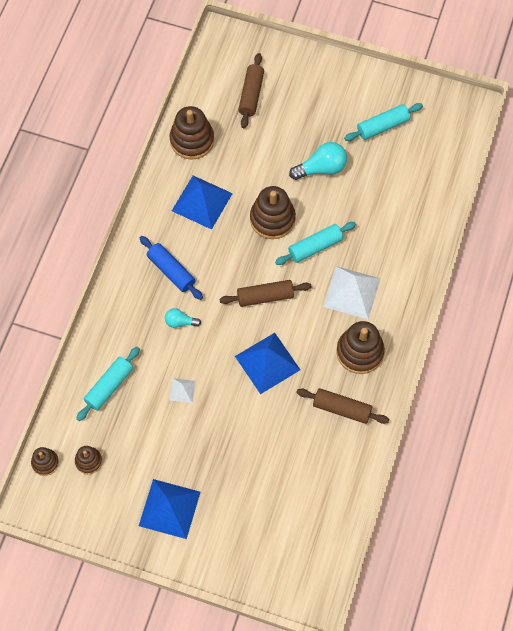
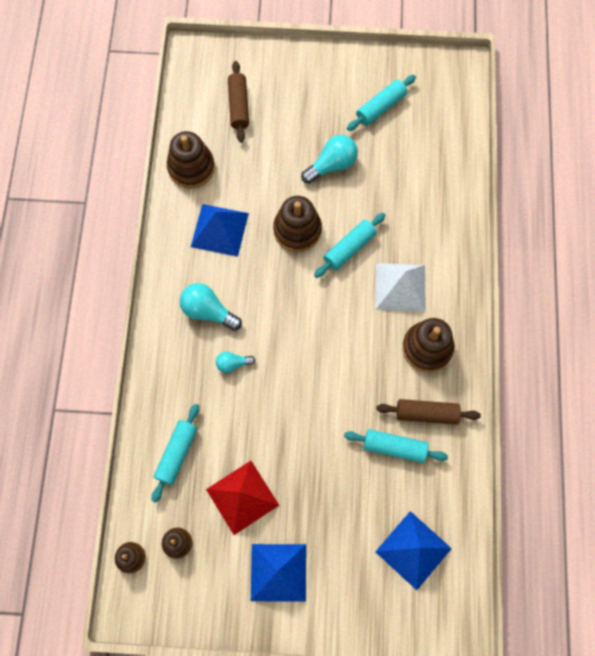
camera: 15 degrees left, 5 degrees up
(156, 437) = (242, 497): none -> red pyramid
(171, 271) = (208, 311): blue rolling pin -> turquoise light bulb
(182, 390) = (255, 437): white pyramid -> none
(265, 296) = (313, 314): brown rolling pin -> none
(267, 362) = (336, 384): blue pyramid -> blue pyramid (413, 550)
(303, 430) = (394, 447): none -> turquoise rolling pin

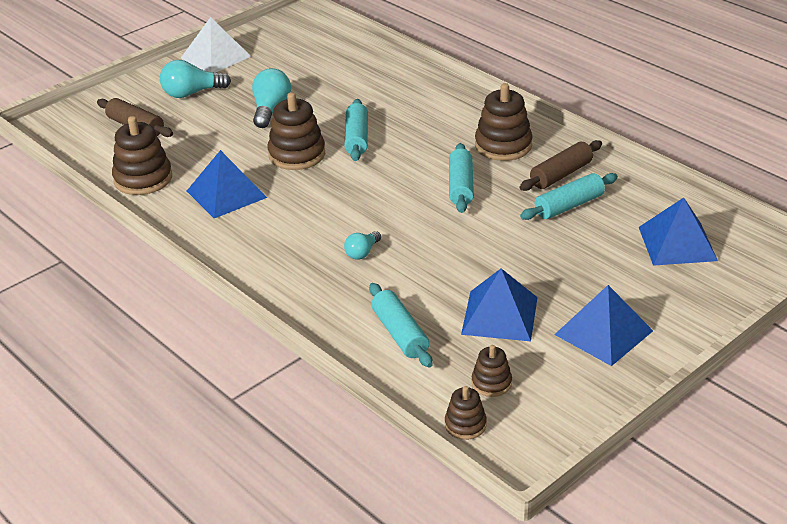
camera: 45 degrees left, 35 degrees down
(208, 311) = (290, 240): turquoise light bulb -> turquoise light bulb (191, 93)
(242, 497) = (500, 315): red pyramid -> blue pyramid
(380, 107) = (263, 64): turquoise rolling pin -> turquoise rolling pin (461, 186)
(400, 287) = (430, 131): white pyramid -> white pyramid (216, 57)

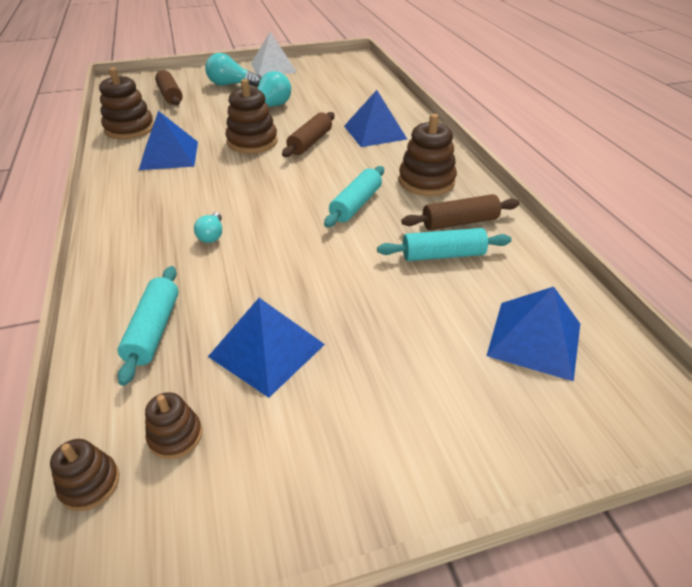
camera: 25 degrees right, 5 degrees up
(357, 138) = (310, 142): turquoise rolling pin -> brown rolling pin
(362, 253) = (212, 235): turquoise light bulb -> turquoise light bulb turned 60 degrees counterclockwise
(603, 332) = (359, 423): blue pyramid -> blue pyramid (375, 132)

